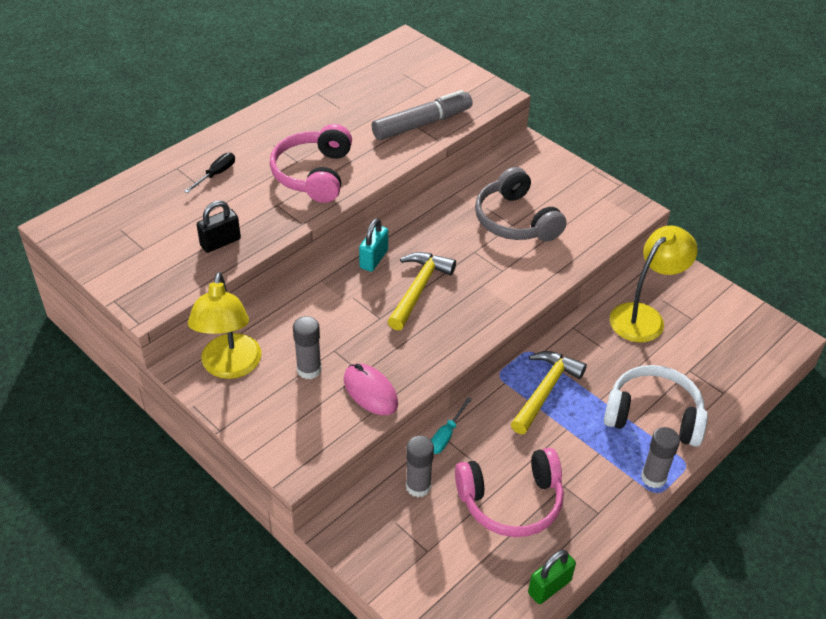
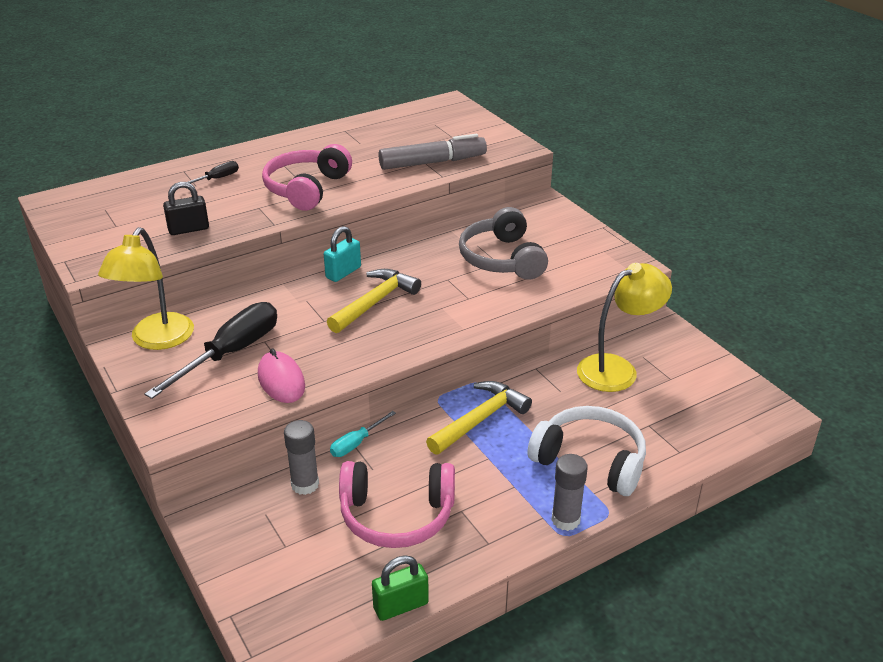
camera: 15 degrees right, 10 degrees down
(309, 370) = (231, 353): grey glue stick -> black screwdriver

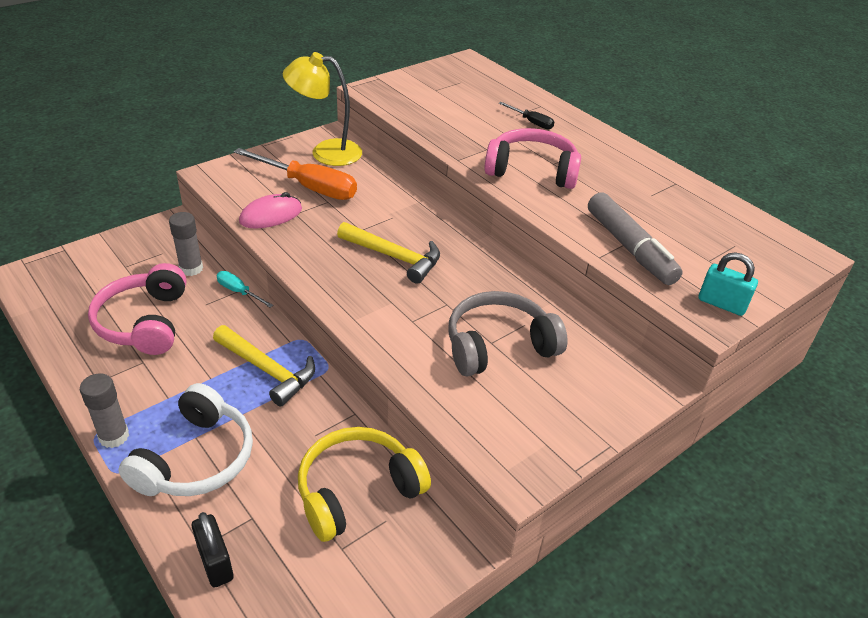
camera: 80 degrees right, 5 degrees up
(188, 229) = (437, 120): black padlock -> black padlock (215, 562)
(231, 353) = (309, 187): black screwdriver -> orange screwdriver
(343, 272) = (443, 234): turquoise padlock -> turquoise padlock (721, 304)
(401, 606) = (43, 331): green padlock -> none
(617, 369) = (357, 490): yellow lamp -> yellow headphones

